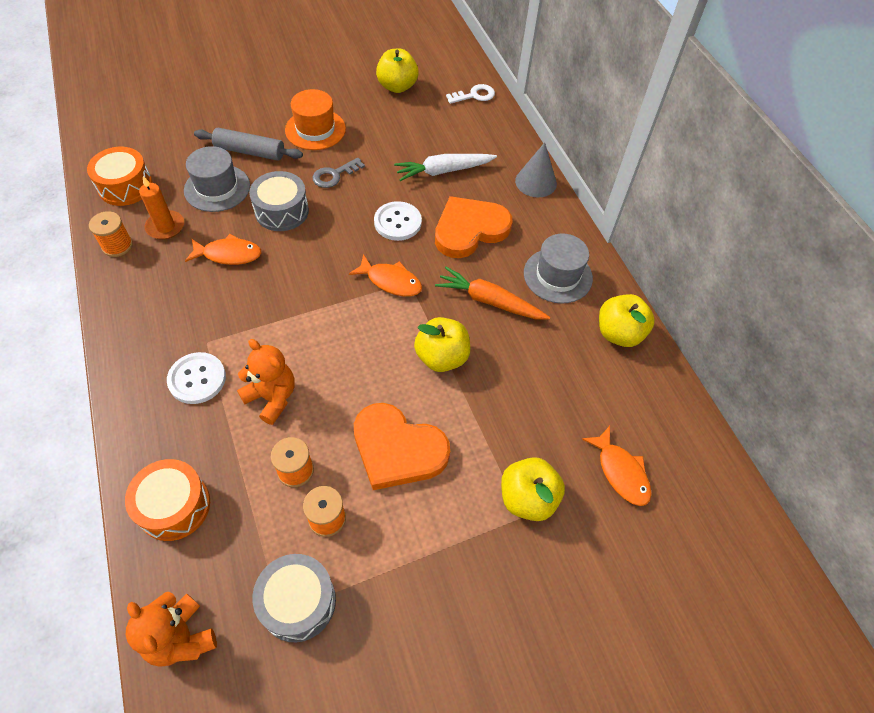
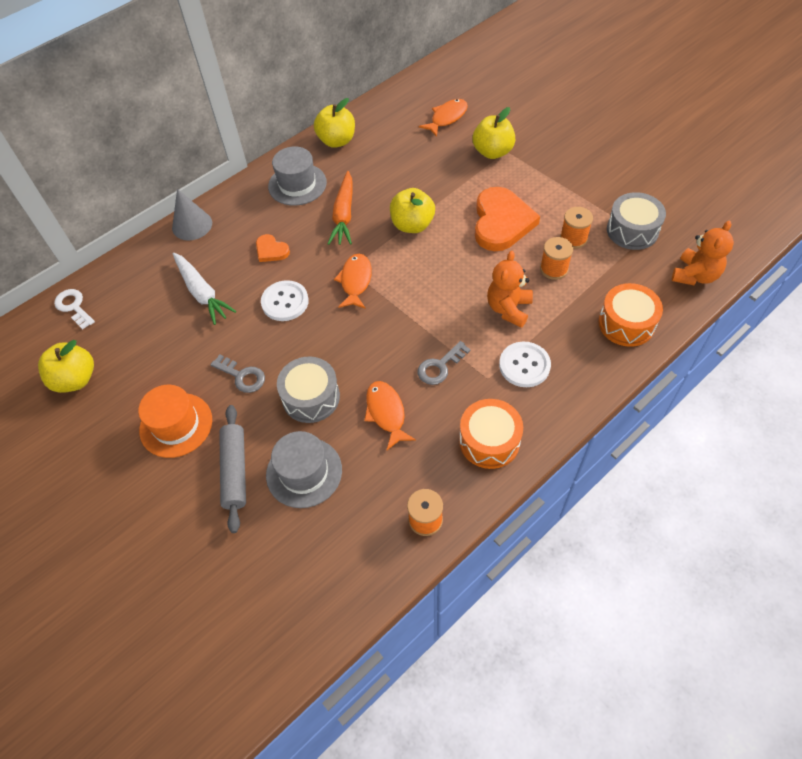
camera: 105 degrees left, 0 degrees up
(125, 186) = (341, 569): orange drum -> orange drum (489, 441)
(165, 227) = (379, 489): orange candle -> none
(246, 310) = (440, 366): none -> grey key
(469, 229) = (271, 250): orange heart -> orange heart, size x0.48

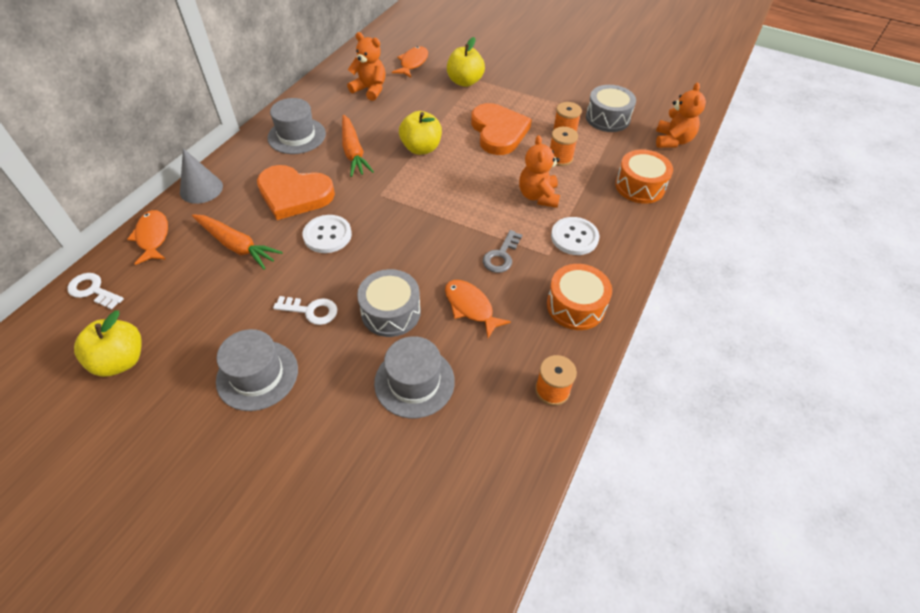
camera: 25 degrees left, 5 degrees down
(176, 425) = (257, 375): orange hat -> grey hat
(202, 293) = (236, 246): white carrot -> orange carrot
(235, 471) = (341, 401): grey rolling pin -> none
(242, 376) = (311, 311): grey key -> white key
(271, 250) = (294, 194): orange heart -> orange heart, size x2.07
(337, 141) = (320, 95): yellow apple -> none
(355, 281) = (389, 203): orange fish -> orange fish (153, 237)
(389, 143) = (370, 89): none -> orange teddy bear

